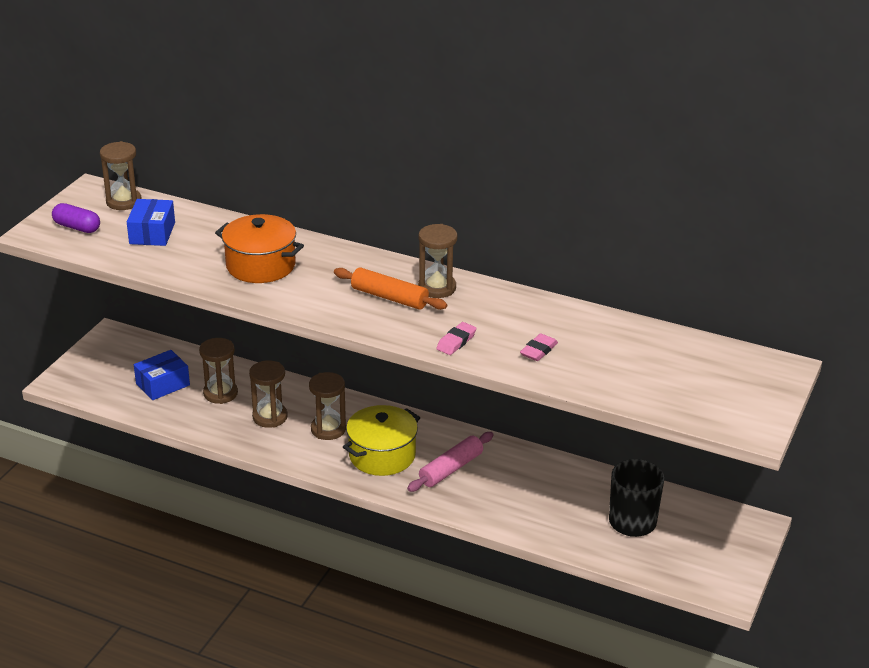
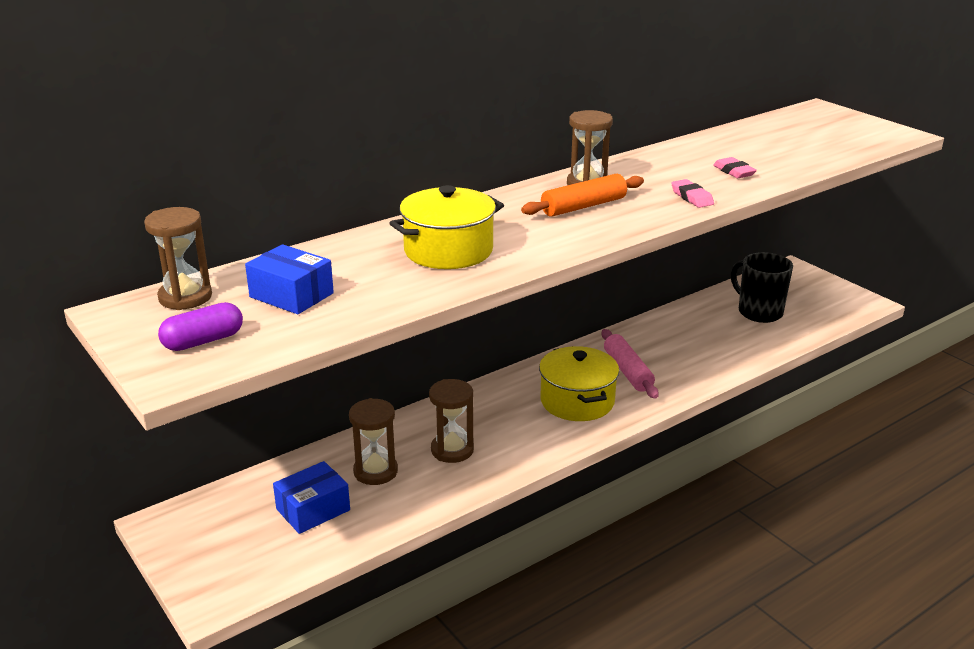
camera: 60 degrees left, 5 degrees down
(163, 384) = (313, 510): blue box -> blue box turned 60 degrees clockwise
(260, 265) = (448, 251): orange pot -> yellow pot
(328, 429) = (507, 420): brown hourglass -> none

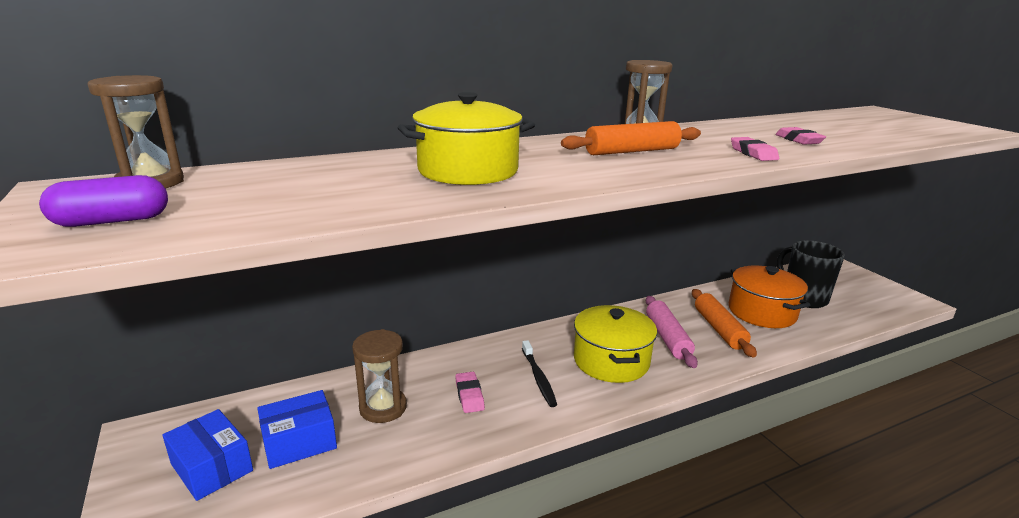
camera: 10 degrees right, 5 degrees down
(291, 295) = (264, 191): blue box -> blue box (212, 467)
(452, 450) = (469, 395): brown hourglass -> pink eraser
(512, 426) = (538, 378): none -> black toothbrush
(676, 356) = (719, 329): none -> orange rolling pin
(718, 333) = (762, 312): none -> orange pot

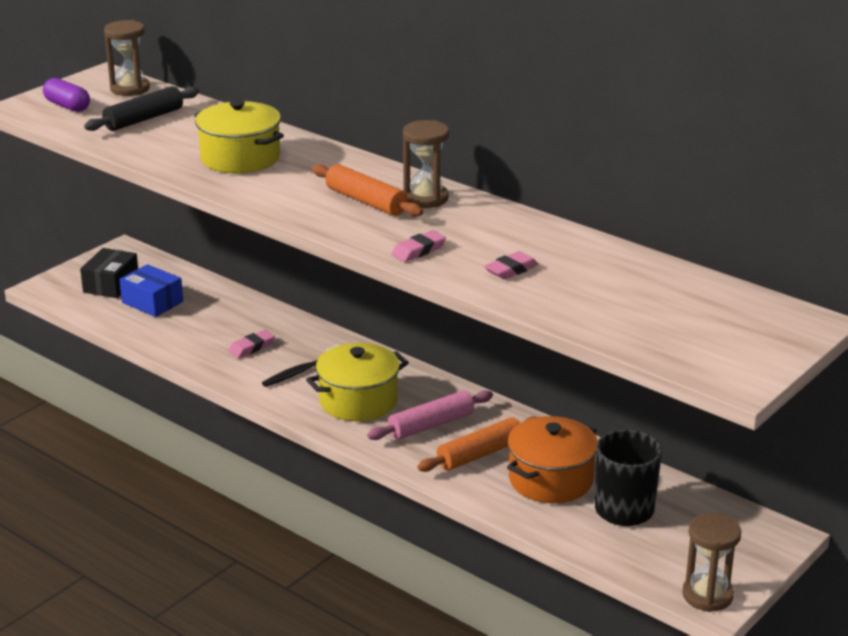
camera: 65 degrees right, 5 degrees up
(212, 467) = (111, 284): blue box -> black box
(267, 190) = (144, 119): none -> black rolling pin
(383, 408) = (209, 318): brown hourglass -> brown hourglass (707, 595)

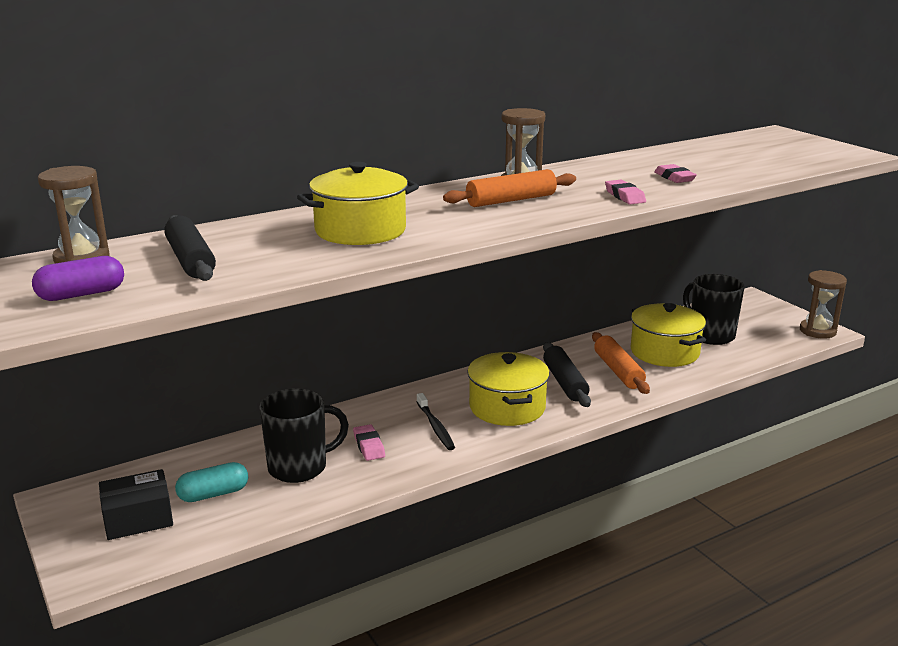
camera: 70 degrees left, 5 degrees down
(111, 284) = (138, 518): black box -> black box turned 60 degrees counterclockwise
(152, 302) = (213, 494): blue box -> turquoise capsule
(204, 326) = (299, 467): none -> black mug
(431, 425) = (564, 382): pink rolling pin -> black rolling pin
(551, 479) = (664, 352): orange pot -> yellow pot

